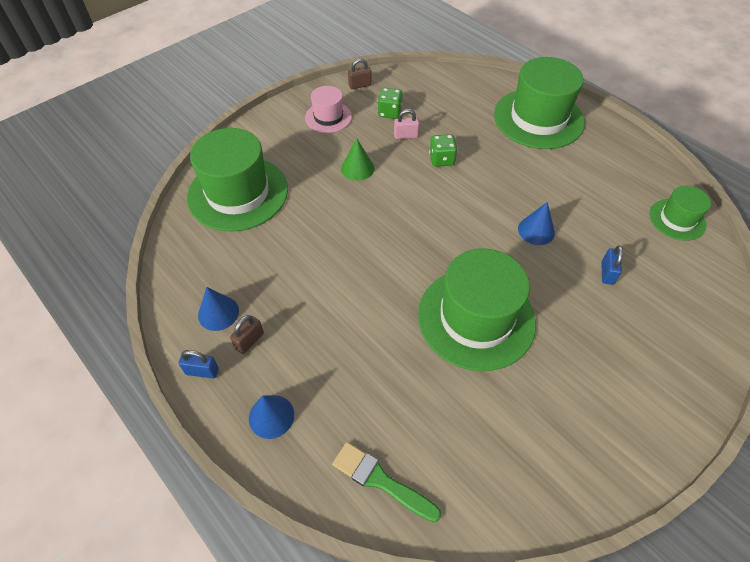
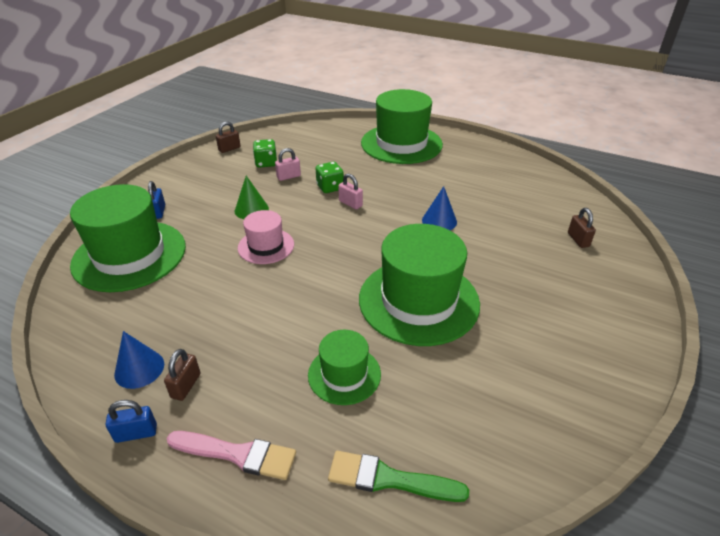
camera: 20 degrees left, 15 degrees down
(271, 416) = (237, 454): blue cone -> pink brush
(328, 117) = (207, 177): pink hat -> pink hat (266, 246)
(454, 185) = (350, 203): none -> pink padlock
(607, 273) = (515, 238): blue padlock -> blue padlock (159, 212)
(675, 295) = (578, 240): none -> brown padlock
(677, 219) = (549, 188): green hat -> green hat (344, 374)

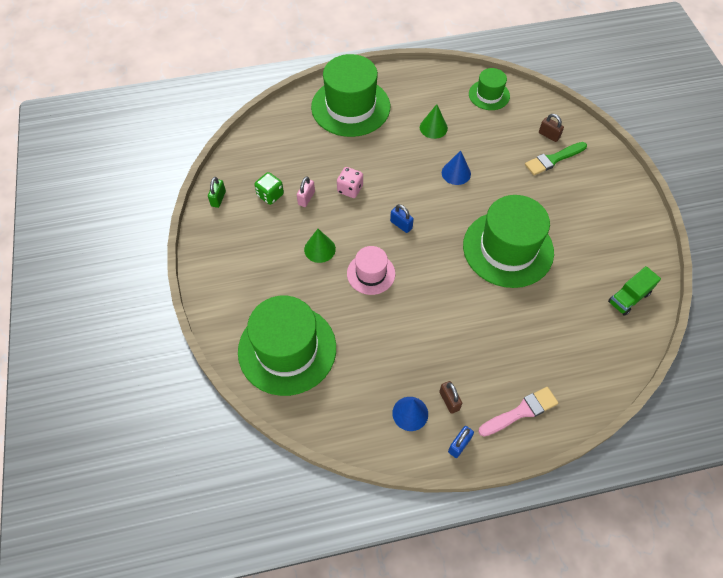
camera: 40 degrees left, 20 degrees up
(159, 212) = (252, 299): blue padlock -> blue padlock (401, 225)
(229, 149) = (218, 199): brown padlock -> green padlock
(330, 187) = (350, 189): green dice -> pink dice
(344, 374) = (521, 327): green hat -> green hat (489, 95)
(350, 203) = (382, 196): pink padlock -> none
(389, 479) = (598, 365): green brush -> green brush (553, 159)
(458, 184) = (433, 128): none -> green cone
(517, 435) = (628, 298): none -> green truck

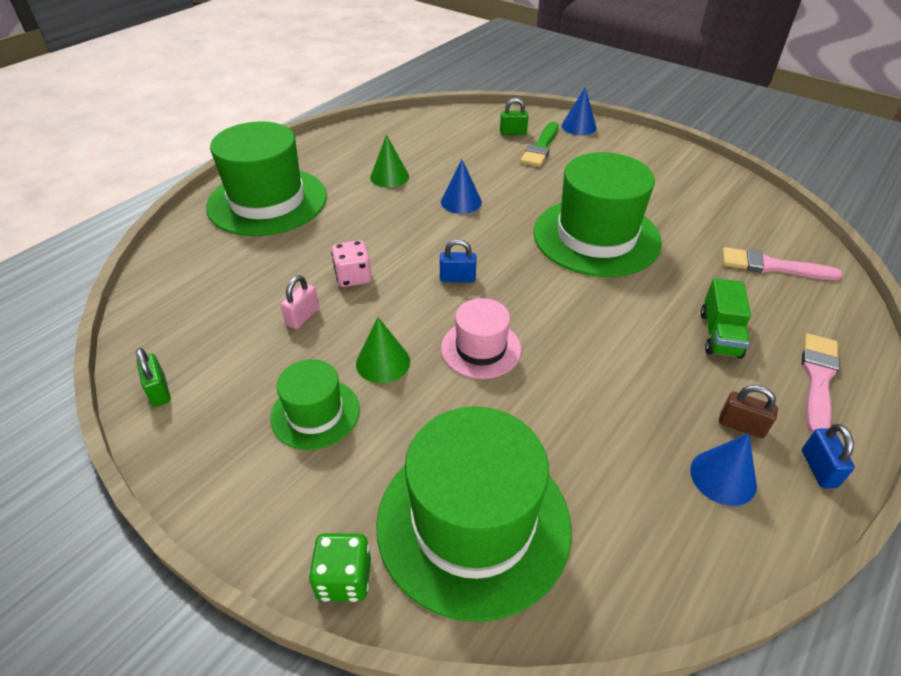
camera: 40 degrees left, 15 degrees down
(270, 195) = (244, 341): green dice -> green dice (344, 579)
(306, 198) = (303, 317): pink padlock -> pink padlock turned 45 degrees clockwise
(489, 95) = (417, 128): green hat -> green hat (315, 413)
(549, 135) = (513, 133): brown padlock -> green padlock
(590, 338) = (771, 266): none -> pink brush
(602, 156) = (578, 126): none -> blue cone
(628, 298) = (750, 214): green truck -> green truck (719, 334)

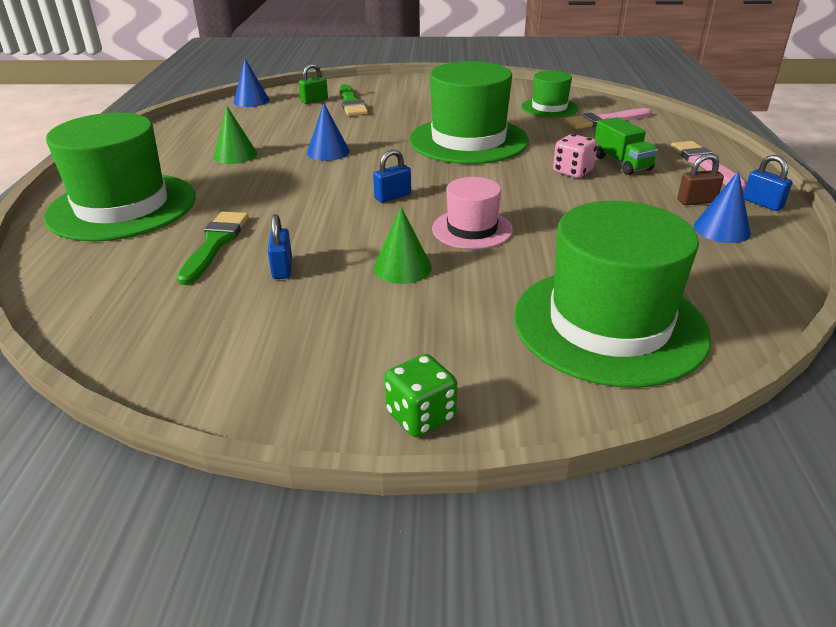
camera: 35 degrees left, 10 degrees down
(159, 391) = (197, 377): green padlock -> none
(286, 268) = (215, 244): none -> green brush
(303, 317) = (282, 268): pink padlock -> blue padlock
(315, 413) = (388, 322): green hat -> green hat (549, 108)
(344, 579) = (564, 405): green dice -> green dice (421, 416)
(353, 277) = (295, 227): pink dice -> pink dice (572, 171)
(578, 126) = (366, 84): blue cone -> blue cone (251, 101)

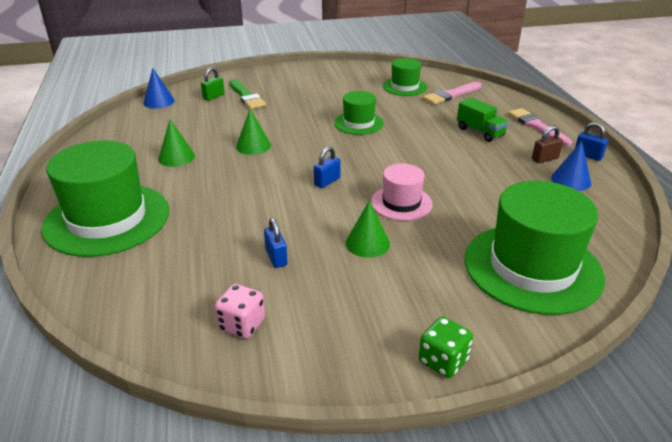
camera: 15 degrees left, 0 degrees up
(215, 244) = (209, 243): green brush -> none
(328, 152) = (253, 146): blue cone -> green cone
(468, 140) = (358, 123): green hat -> green hat, size x0.53
(572, 171) = (449, 143): pink dice -> pink dice (242, 325)

